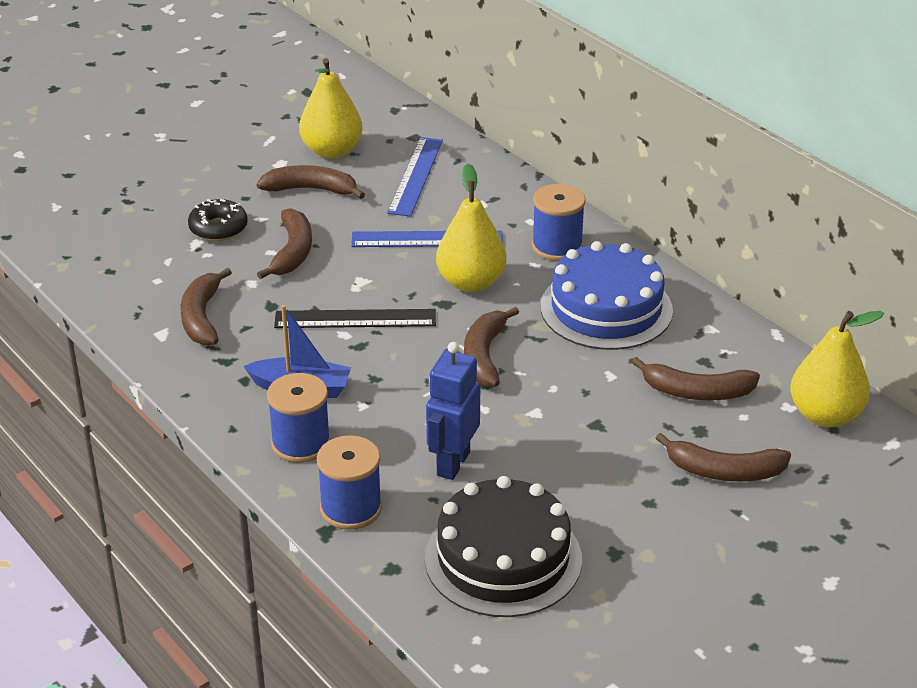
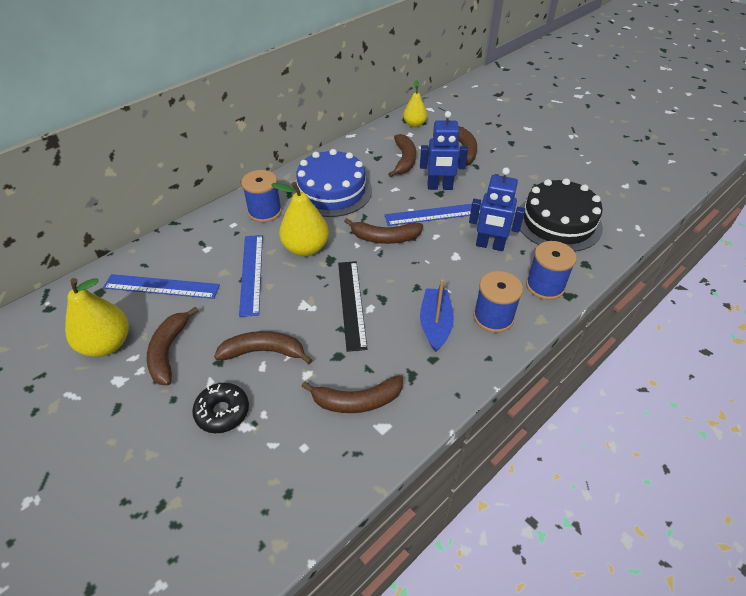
camera: 95 degrees left, 10 degrees up
(538, 413) = (435, 214): none -> blue ruler
(613, 426) = (440, 187): none -> blue robot
(825, 415) = (414, 124): yellow pear -> yellow pear, size x0.63

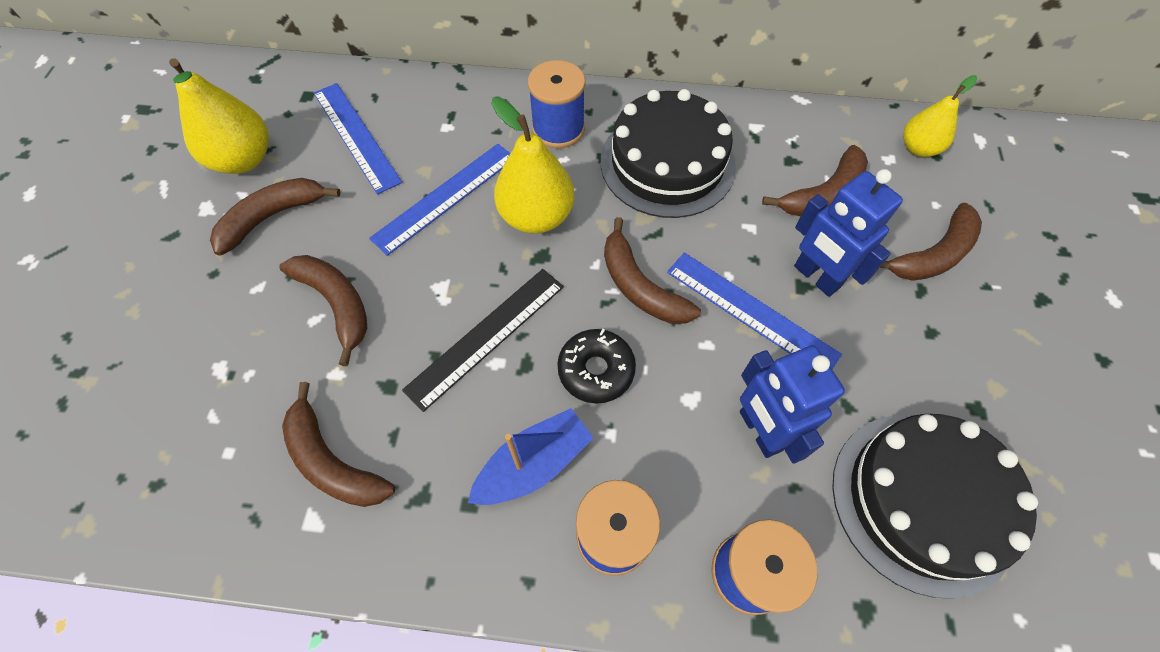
camera: 50 degrees right, 15 degrees up
(222, 412) = (225, 332): black donut -> black donut (596, 370)
(332, 191) = (667, 163): blue cake -> black cake

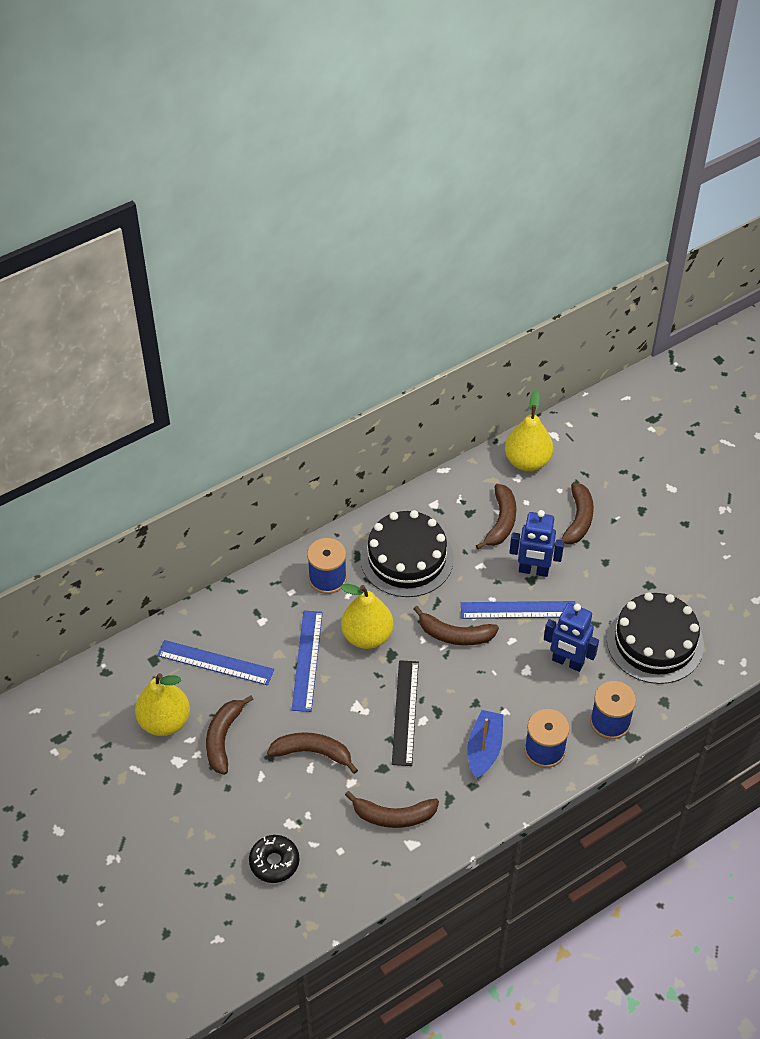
camera: 40 degrees left, 10 degrees down
(596, 370) = (472, 689): black donut -> black donut (274, 862)
(918, 148) = (527, 461): yellow pear -> yellow pear, size x1.58

